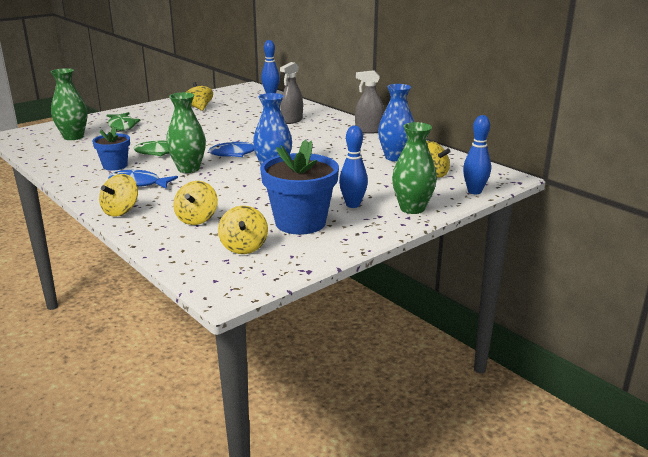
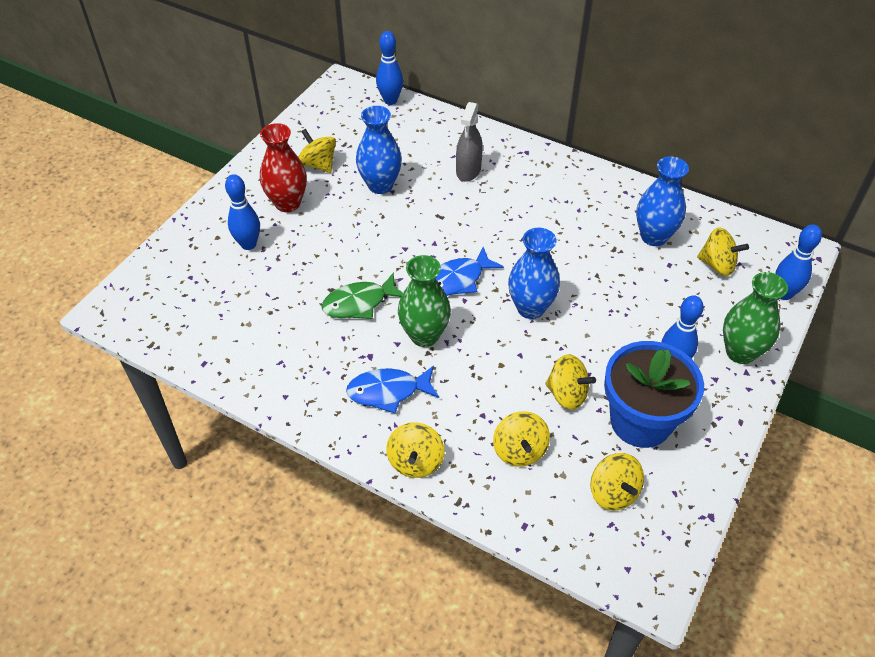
camera: 20 degrees left, 25 degrees up
(73, 137) = (202, 293): green vase -> none
(115, 166) = (323, 355): blue flower pot -> none
(122, 126) = (248, 244): green fish -> blue bowling pin
(164, 117) = (287, 203): none -> red vase
(228, 118) = (380, 185): none -> blue vase
(258, 204) = (567, 394): none -> yellow spinning top
(368, 131) = (582, 174): grey spray bottle -> none

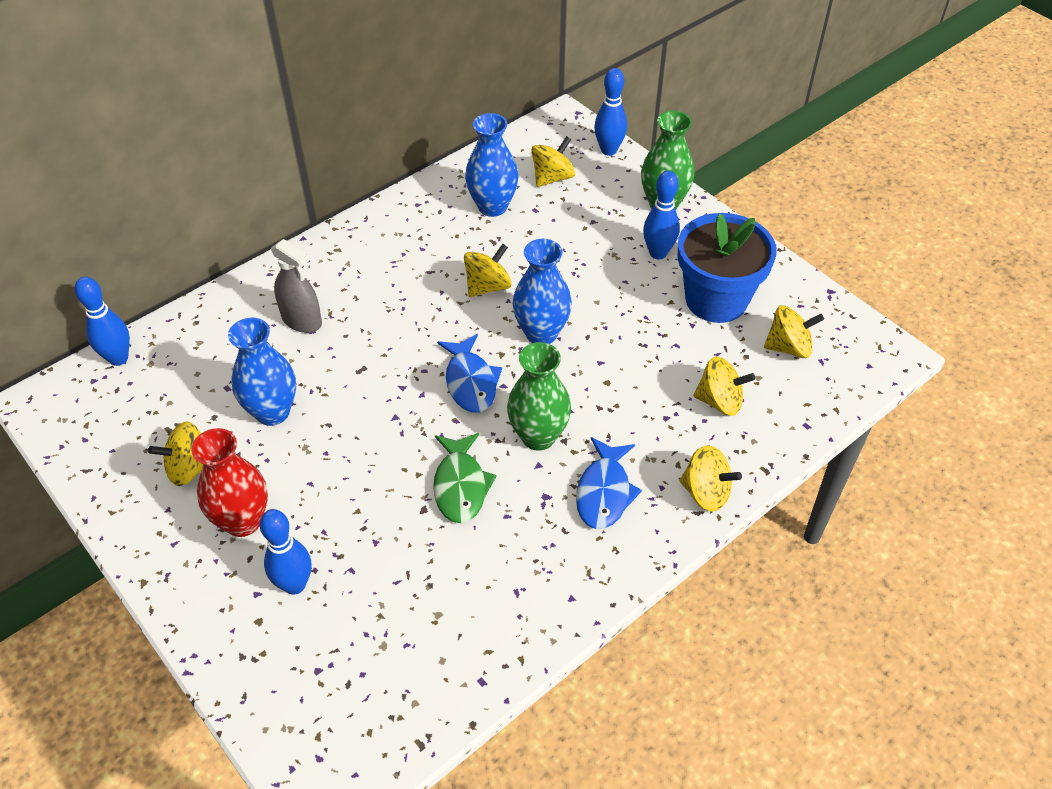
camera: 70 degrees left, 0 degrees up
(567, 394) = (665, 342): yellow spinning top -> yellow spinning top (488, 286)

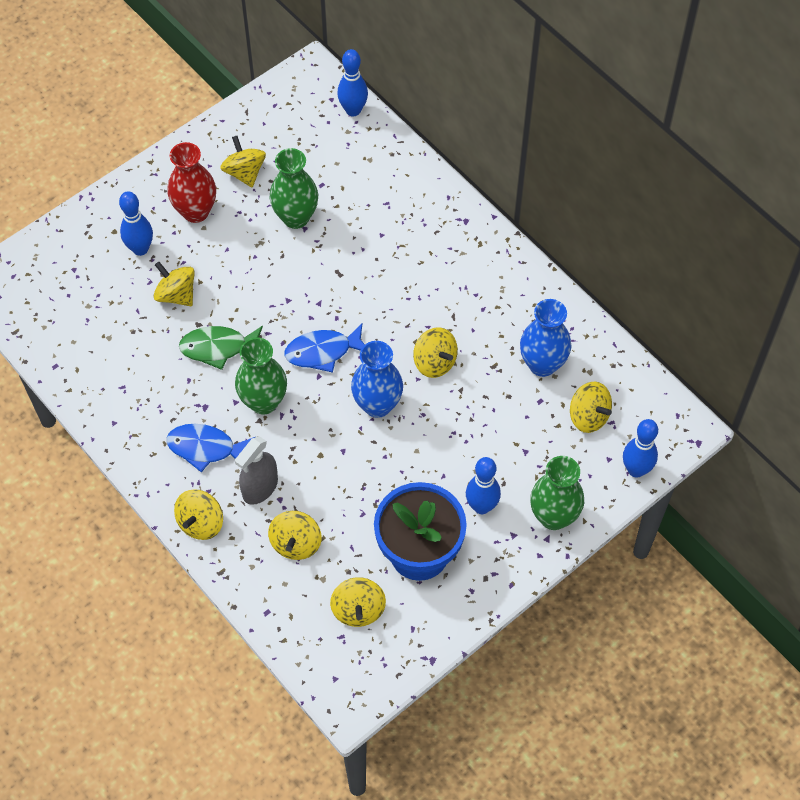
camera: 90 degrees right, 10 degrees up
(272, 412) = (296, 217): blue vase -> green vase
(302, 320) = (393, 226): grey spray bottle -> grey spray bottle (260, 487)
(375, 536) = (176, 295): none -> yellow spinning top

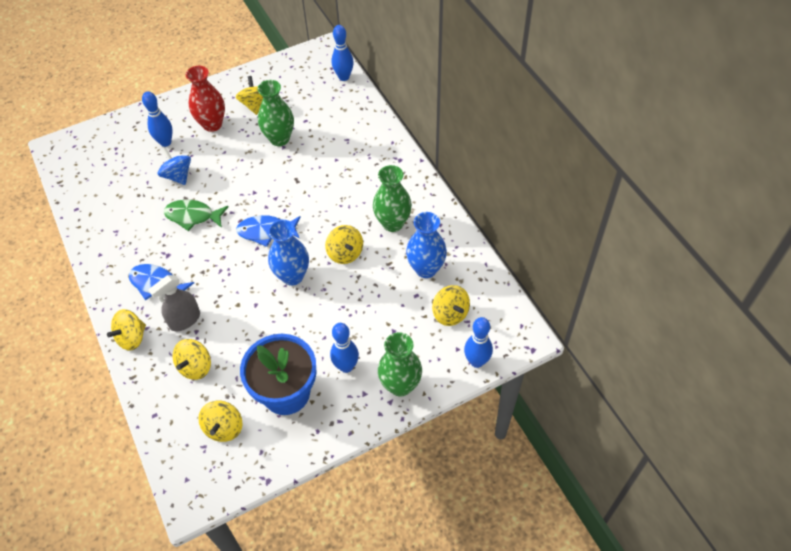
camera: 15 degrees right, 5 degrees down
(176, 295) = (178, 176): yellow spinning top -> blue spinning top
(263, 402) = (210, 259): green vase -> green vase (393, 223)

